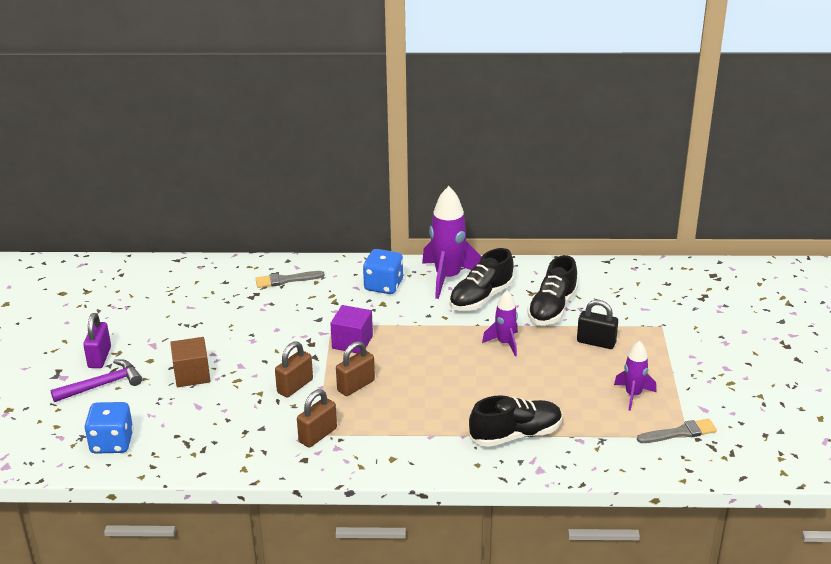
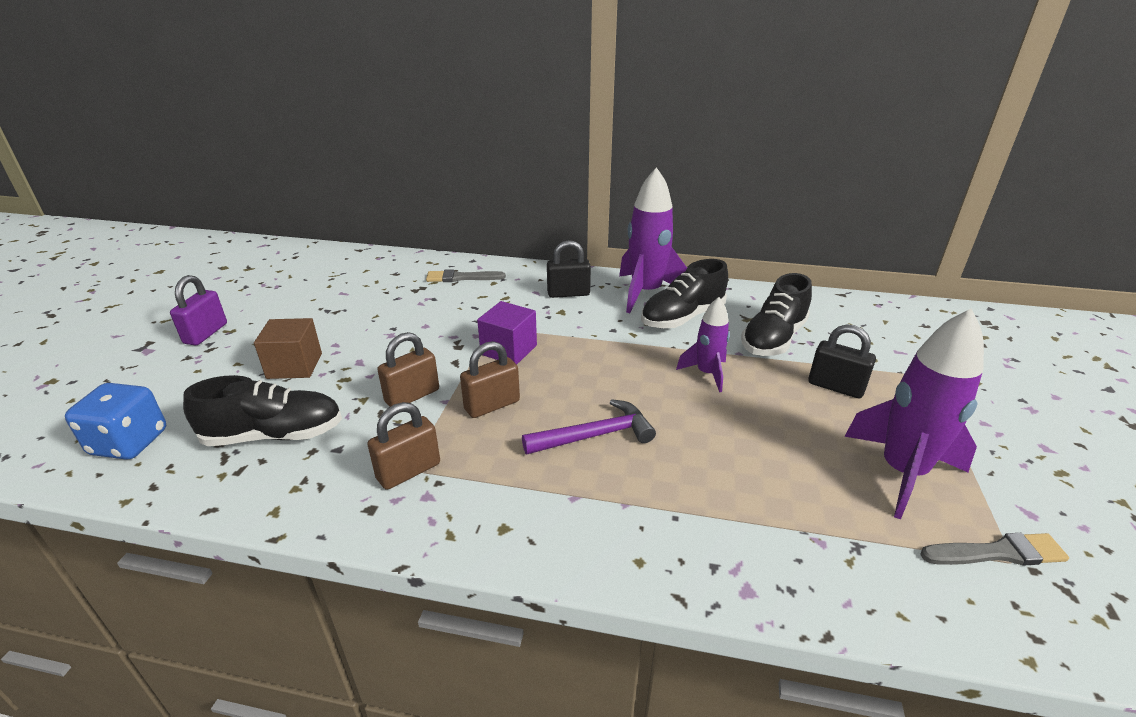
camera: 10 degrees right, 0 degrees up
(102, 385) = (182, 365): purple hammer -> purple hammer (595, 435)
(383, 286) = (568, 293): blue dice -> black padlock
(516, 435) = (710, 515): black shoe -> black shoe (274, 435)
(633, 395) = (902, 472): purple rocket -> purple rocket, size x1.76

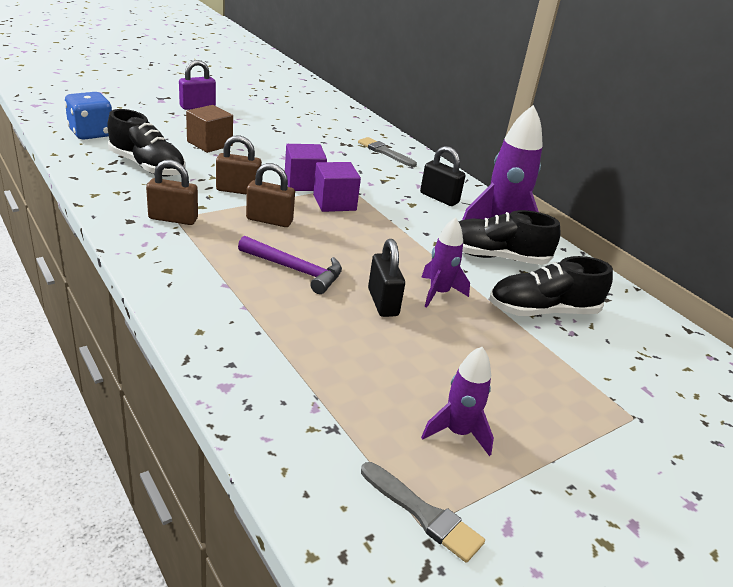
camera: 40 degrees right, 0 degrees up
(453, 349) = (303, 183): none -> purple cube
(835, 387) = (525, 364): black padlock -> black padlock (383, 302)
(902, 472) = (458, 432): purple rocket -> purple rocket, size x0.57

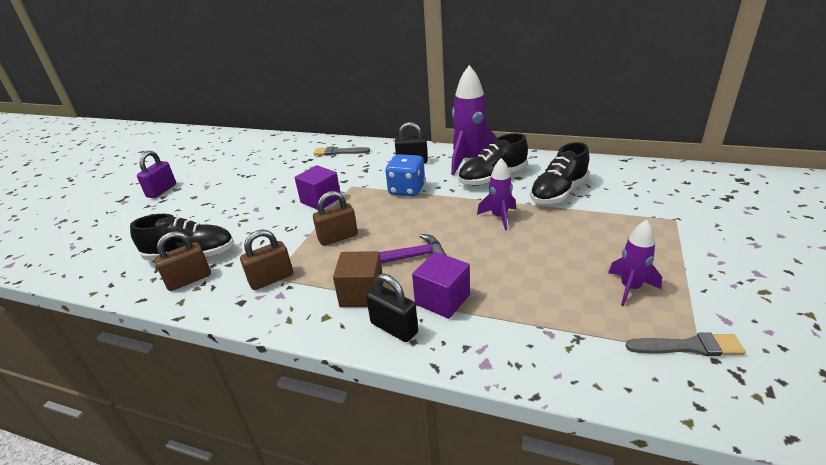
camera: 30 degrees left, 0 degrees up
(91, 133) = (102, 258): blue dice -> blue dice (407, 190)
(210, 143) = (213, 211): brown cube -> brown cube (362, 294)
(238, 190) = (285, 231): brown padlock -> brown padlock (189, 280)
(334, 202) = (359, 201): purple cube -> purple cube (442, 299)
(383, 302) = (482, 243): black padlock -> black padlock (394, 328)

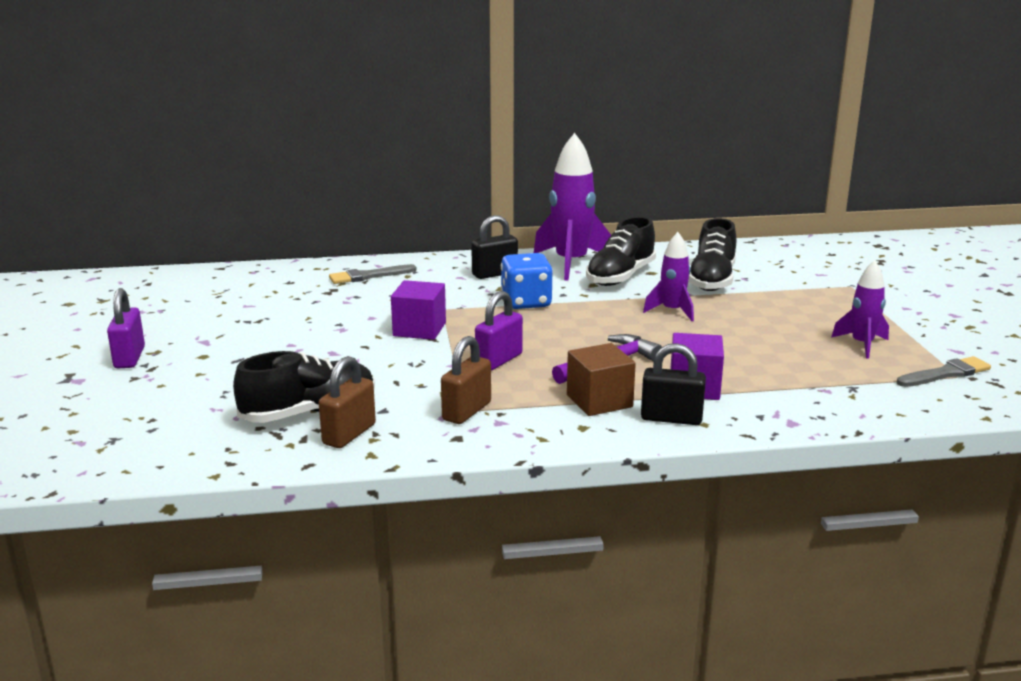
camera: 30 degrees left, 10 degrees down
(338, 237) = (499, 360): brown padlock -> purple padlock

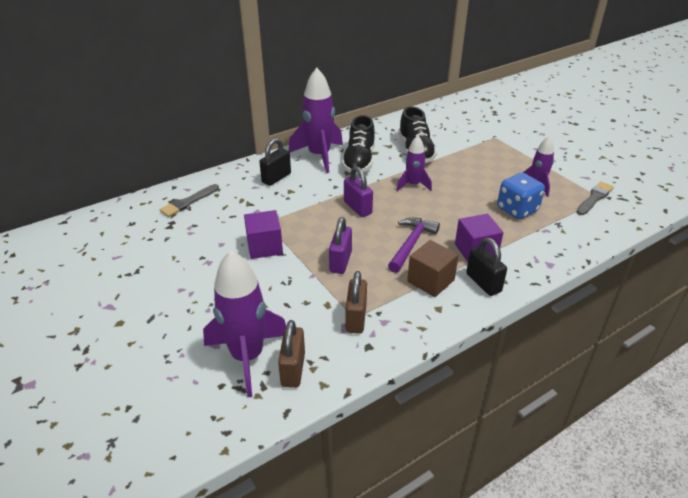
camera: 25 degrees left, 15 degrees up
(129, 358) = (58, 344): purple padlock -> purple padlock (357, 208)
(309, 412) = (247, 357): black shoe -> purple rocket
(526, 302) = (317, 200): blue dice -> blue dice (517, 210)
(671, 418) = (483, 283): black padlock -> black padlock turned 75 degrees clockwise

